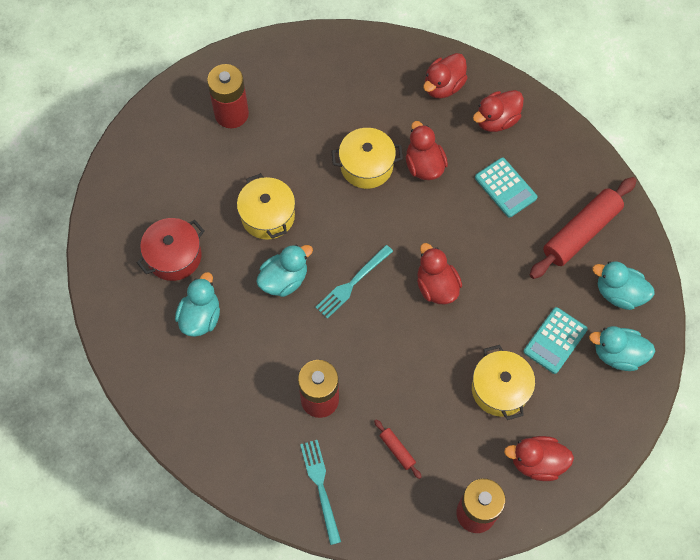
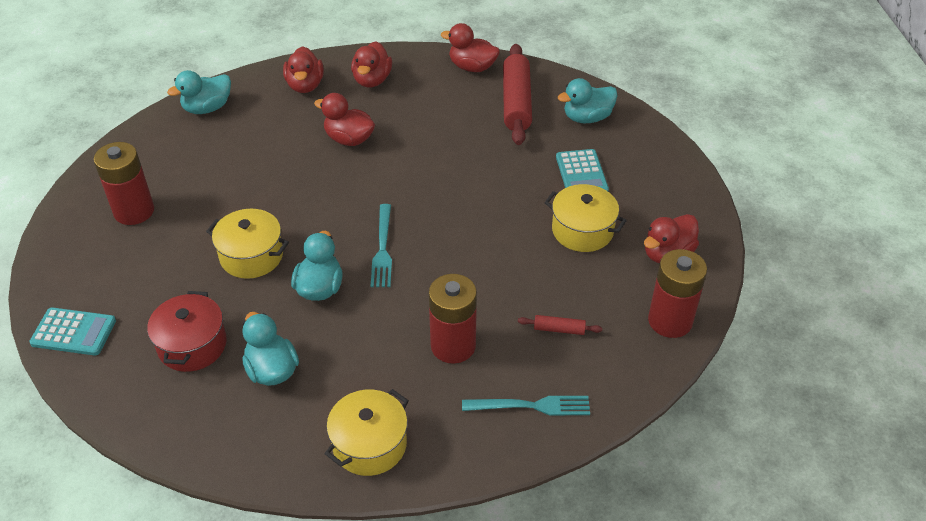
camera: 45 degrees left, 20 degrees down
(320, 487) = (531, 406): turquoise fork -> turquoise fork turned 150 degrees clockwise
(366, 166) = (301, 169): yellow pot -> yellow pot (369, 444)
(436, 286) = (453, 203): red duck -> red duck (472, 67)
(505, 188) = (429, 113): turquoise calculator -> turquoise calculator (73, 332)
(617, 354) = (633, 151): turquoise duck -> turquoise duck (207, 108)

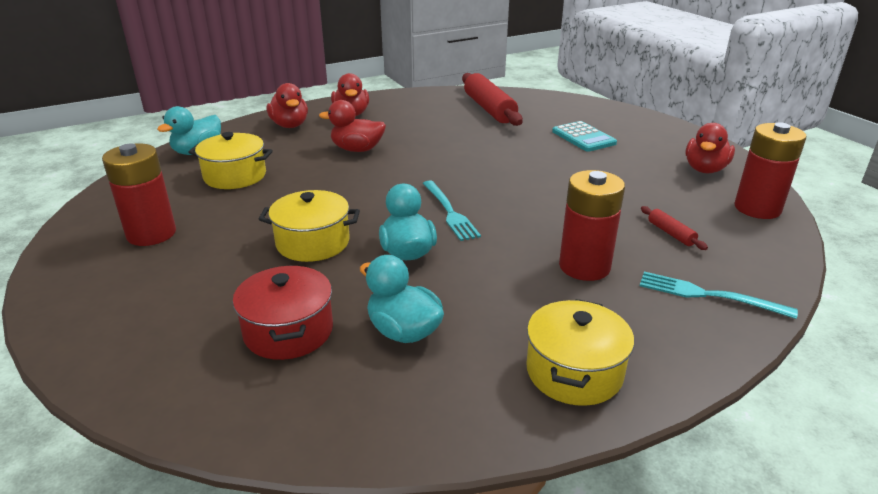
camera: 20 degrees left, 15 degrees down
(73, 332) = (117, 354): turquoise calculator -> none
(472, 67) = (434, 96): red duck -> none
(531, 406) = (708, 295): turquoise fork -> turquoise fork turned 135 degrees counterclockwise
(559, 329) = (671, 233): red rolling pin -> red rolling pin turned 75 degrees clockwise
(582, 230) = (620, 168): yellow pot -> yellow pot (235, 176)
(587, 118) = (555, 108): turquoise duck -> none

